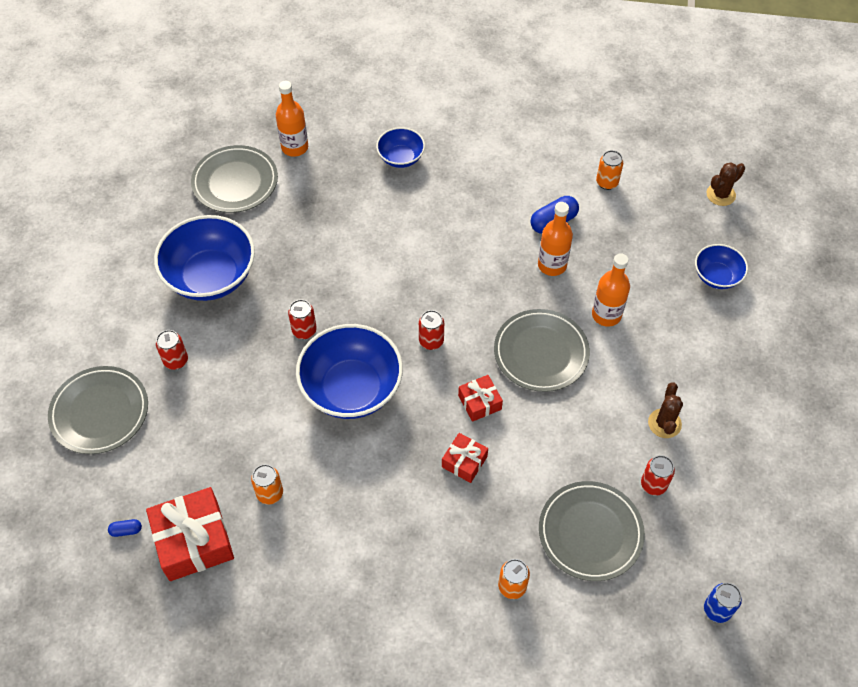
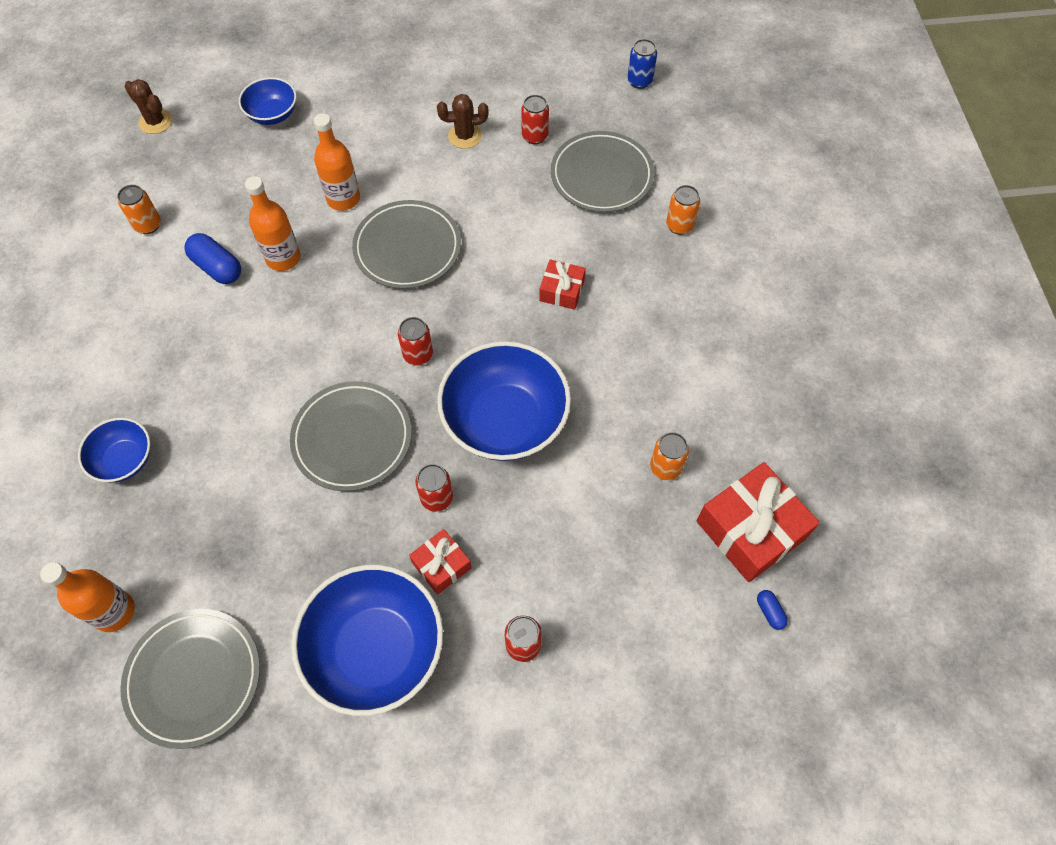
camera: 105 degrees left, 5 degrees up
(100, 412) = (629, 717): grey plate -> grey plate (352, 438)
(479, 402) = (486, 291): red gift -> red gift (441, 565)

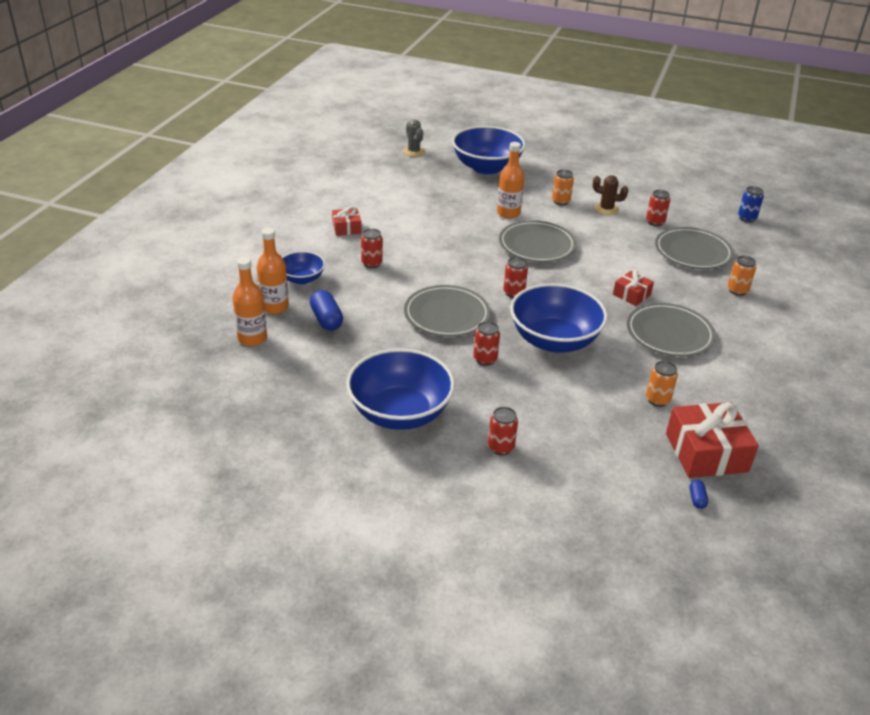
camera: 25 degrees right, 25 degrees down
(148, 225) = (381, 190): orange can -> orange can (560, 201)
(156, 121) = (414, 152): brown cactus -> grey cactus
(194, 678) = (279, 383): grey plate -> grey plate (669, 334)
(206, 383) = (371, 263): none -> red can
(217, 267) = (410, 219): blue capsule -> blue capsule (326, 319)
(273, 114) = (486, 167): blue bowl -> blue bowl, size x1.88
(283, 258) = (454, 226): orange bottle -> orange bottle (274, 307)
(441, 565) = (468, 390): red gift -> red gift (346, 228)

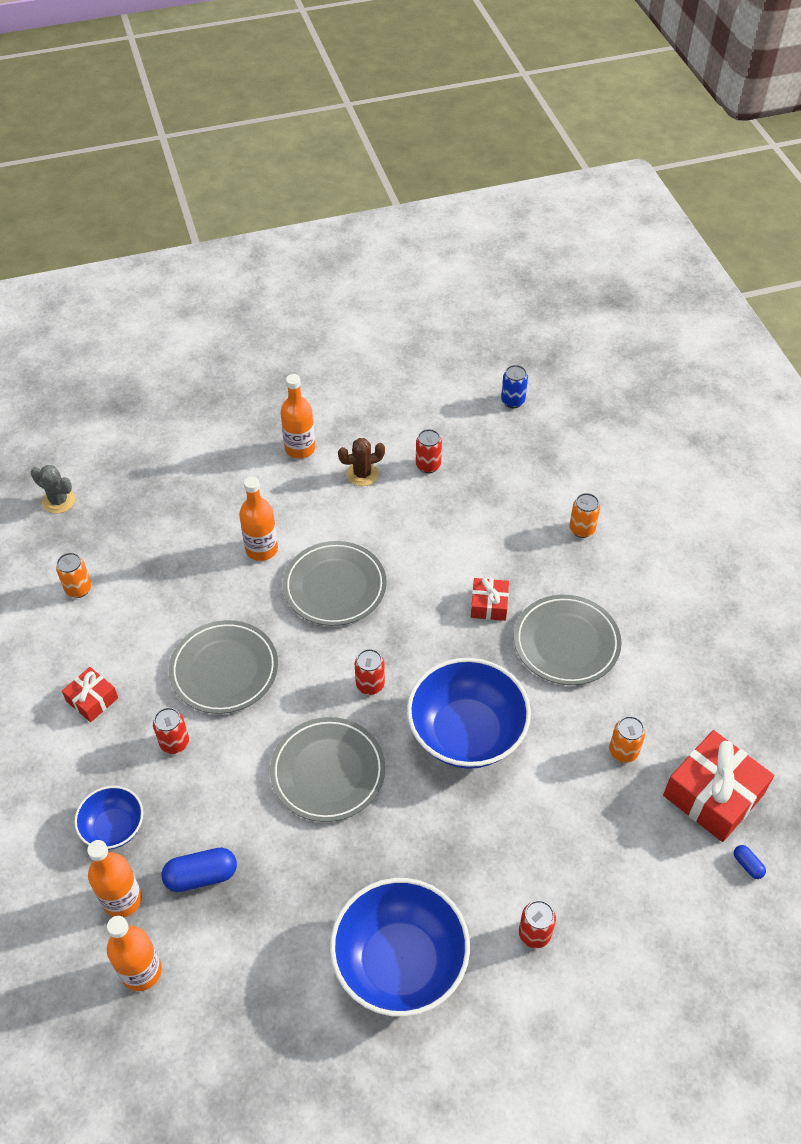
camera: 35 degrees left, 15 degrees up
(326, 319) = (201, 876): blue capsule -> blue capsule turned 45 degrees counterclockwise
(485, 359) = (421, 814): red can -> none
(486, 167) = (172, 479): blue bowl -> none
(560, 201) = (303, 491): orange can -> orange can (78, 589)
(577, 185) = (300, 448): none -> orange bottle
(692, 252) = (499, 493): grey plate -> grey plate (224, 670)

